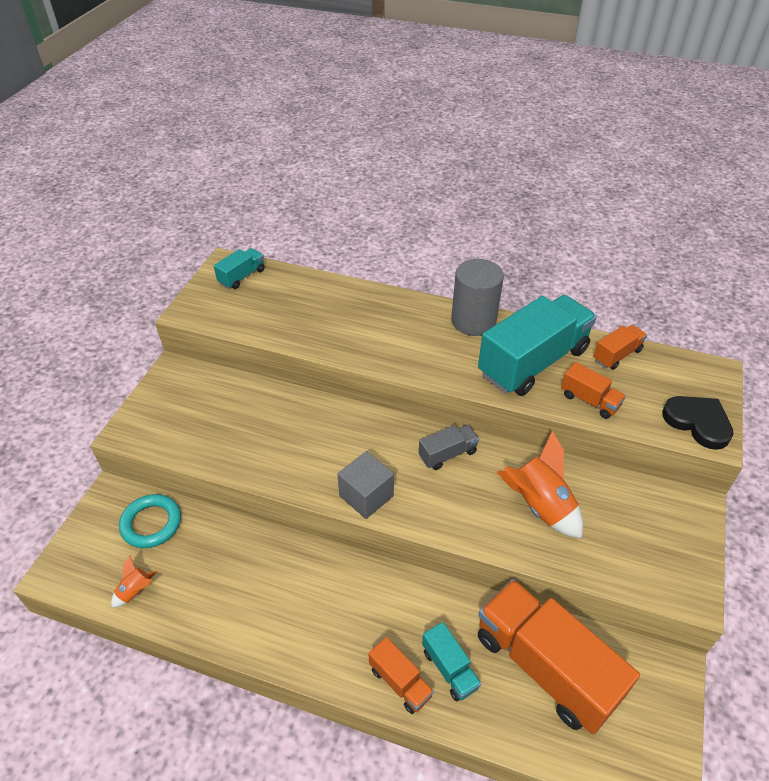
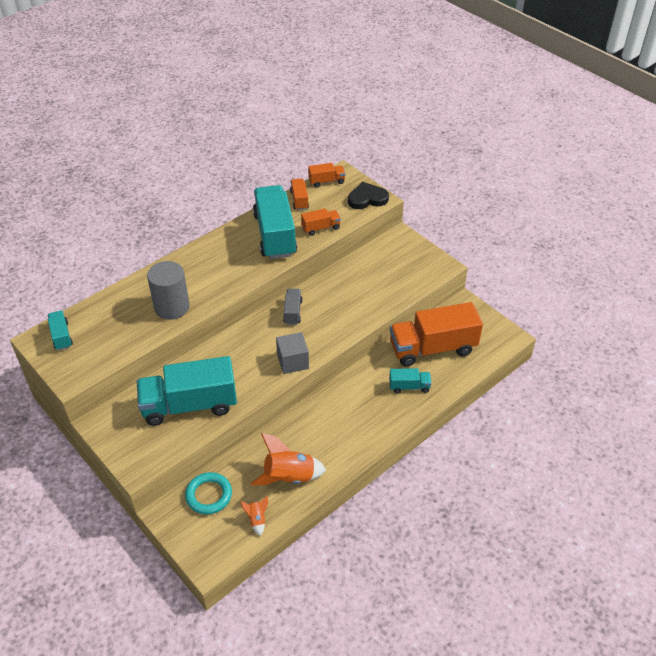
camera: 60 degrees left, 0 degrees up
(237, 431) = (189, 405): none -> turquoise truck
(400, 682) = (403, 411): orange truck -> orange truck (326, 181)
(473, 321) = (219, 242): grey cylinder -> grey cylinder (172, 307)
(540, 505) = (356, 292): orange rocket -> orange rocket (289, 477)

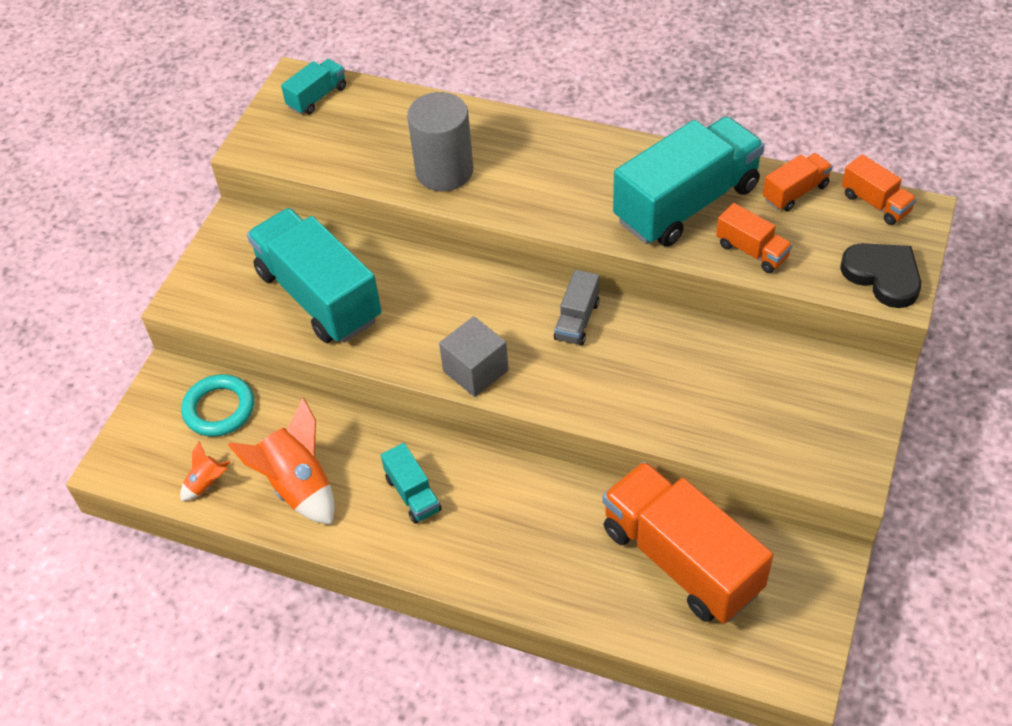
camera: 65 degrees right, 5 degrees up
(293, 312) = (577, 320): grey truck -> grey truck turned 135 degrees clockwise
(409, 386) = (570, 563): turquoise truck -> turquoise truck (413, 494)

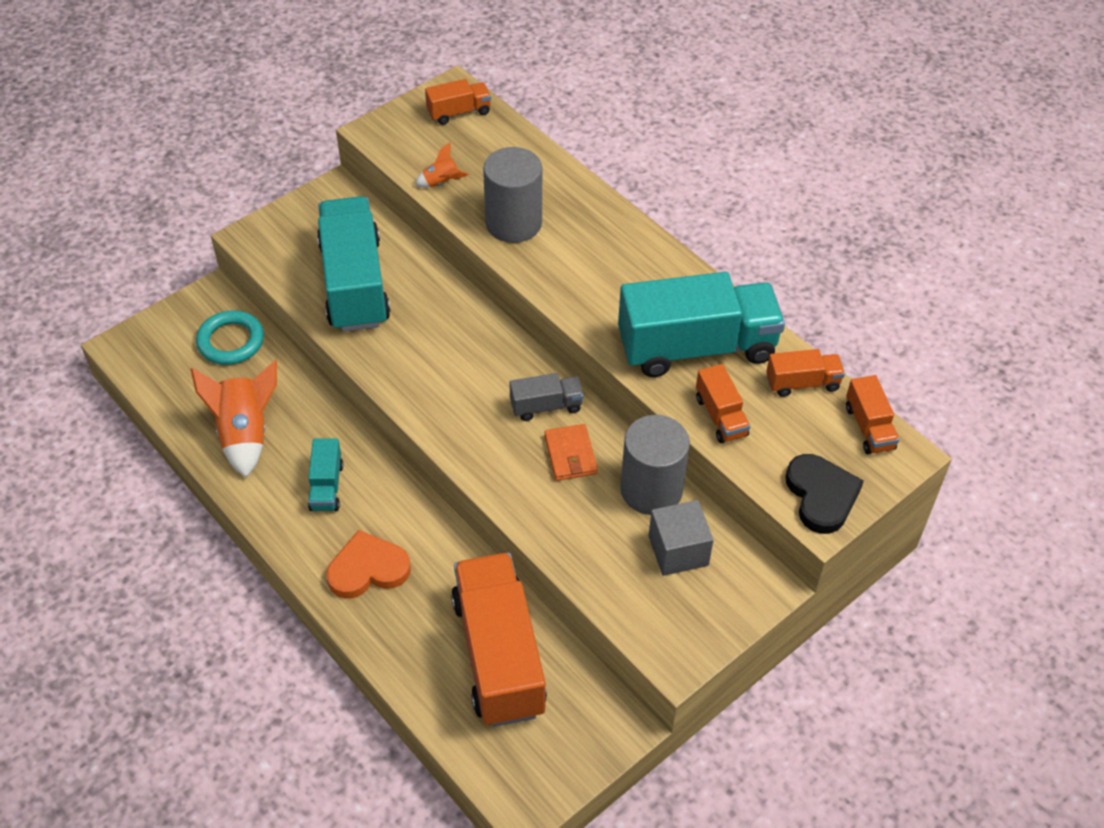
camera: 25 degrees right, 0 degrees up
(207, 484) = (179, 397): orange rocket -> orange rocket (441, 183)
(317, 97) = (459, 112): turquoise truck -> orange truck
(475, 370) = (431, 407): grey cube -> grey cube (678, 550)
(507, 547) = (368, 569): none -> orange heart
(577, 320) = (546, 406): grey truck -> grey truck turned 150 degrees counterclockwise
(630, 351) = (570, 455): none -> orange wallet
(721, 346) = (651, 490): none -> grey cylinder

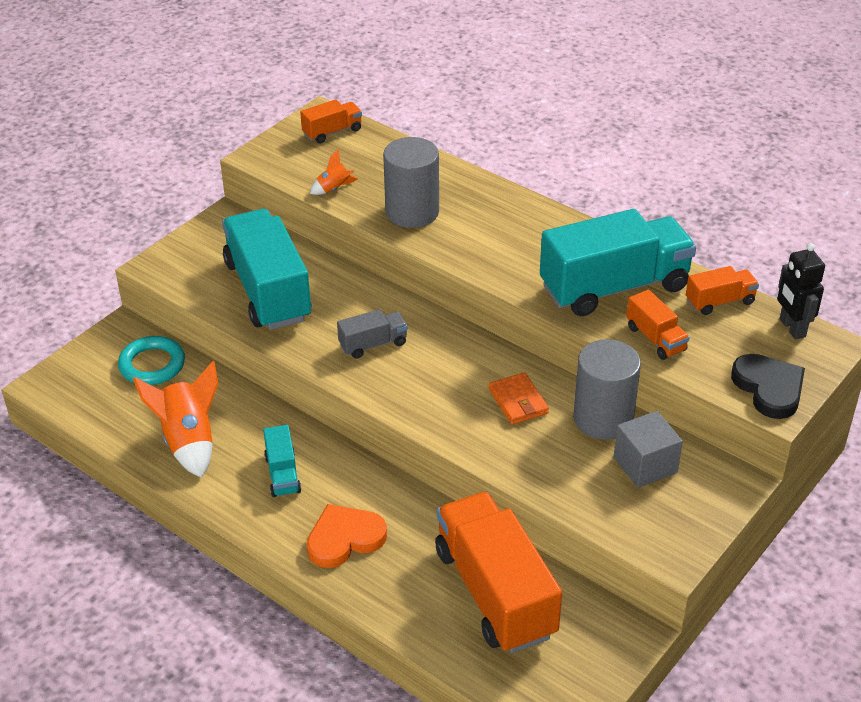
camera: 10 degrees left, 10 degrees down
(546, 406) = (482, 365): grey truck -> grey truck (373, 344)
(869, 427) = (792, 328): orange truck -> black robot

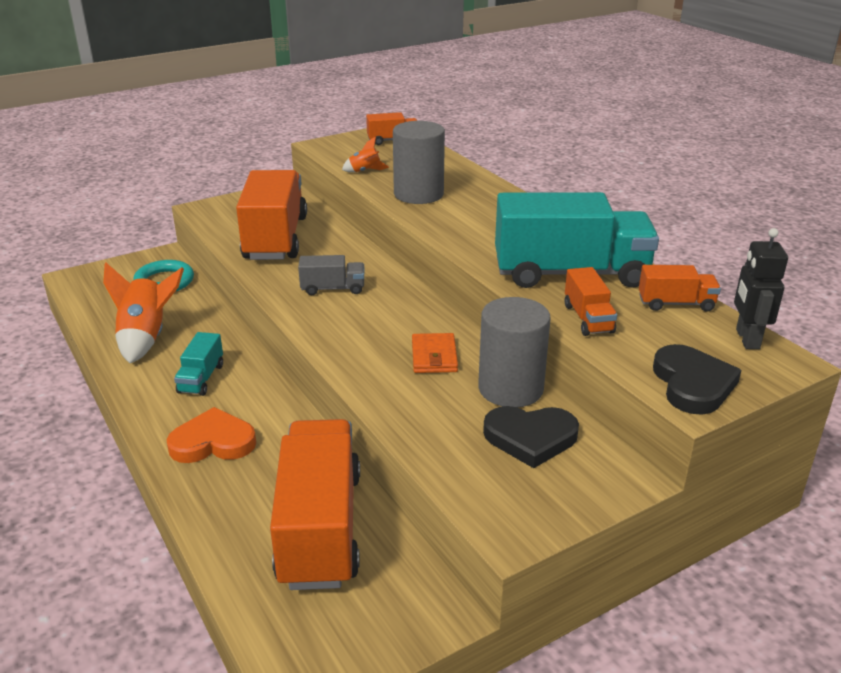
camera: 20 degrees right, 10 degrees down
(268, 291) = (275, 238): turquoise truck -> orange truck
(645, 465) = (530, 438): grey cube -> black heart

